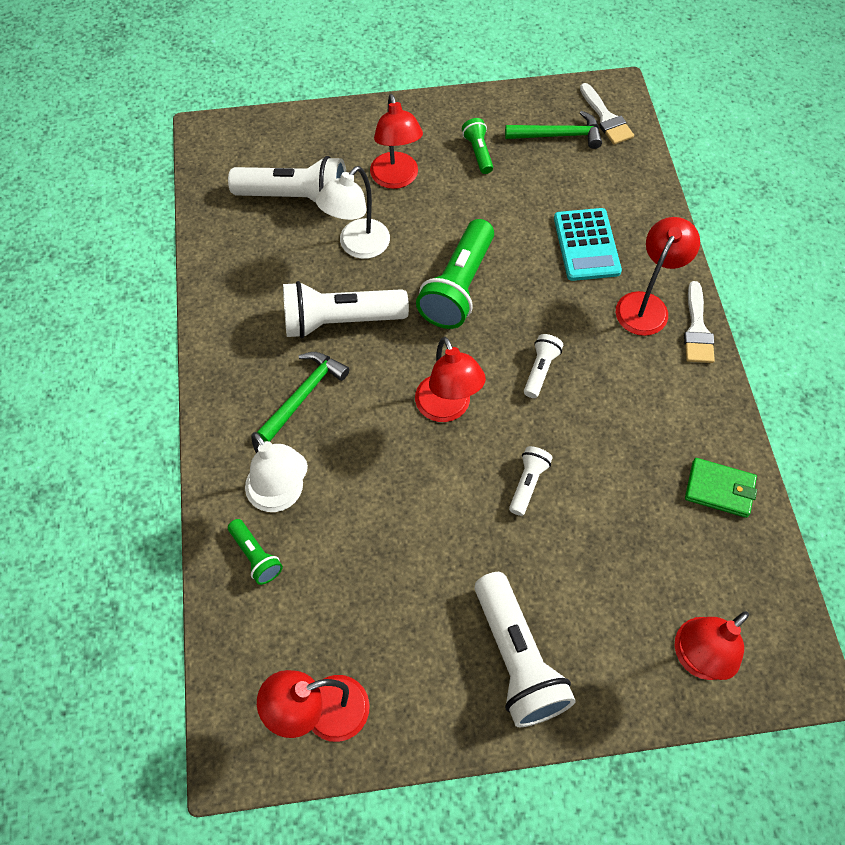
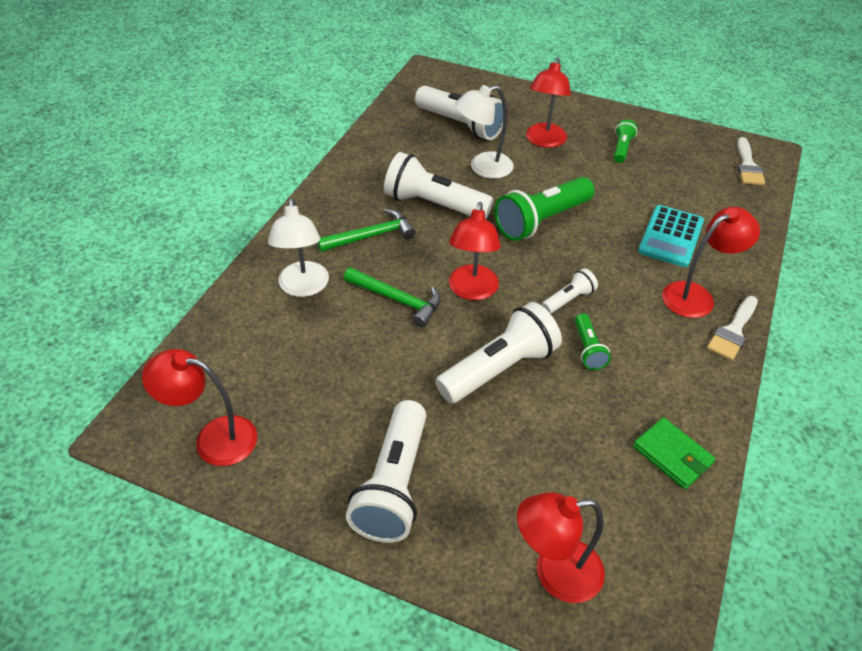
camera: 30 degrees right, 15 degrees down
(256, 556) = (254, 315): green flashlight -> green flashlight (588, 349)
(527, 483) = (499, 369): white flashlight -> white flashlight, size x1.98
(558, 135) = (697, 162): green hammer -> green hammer (397, 300)

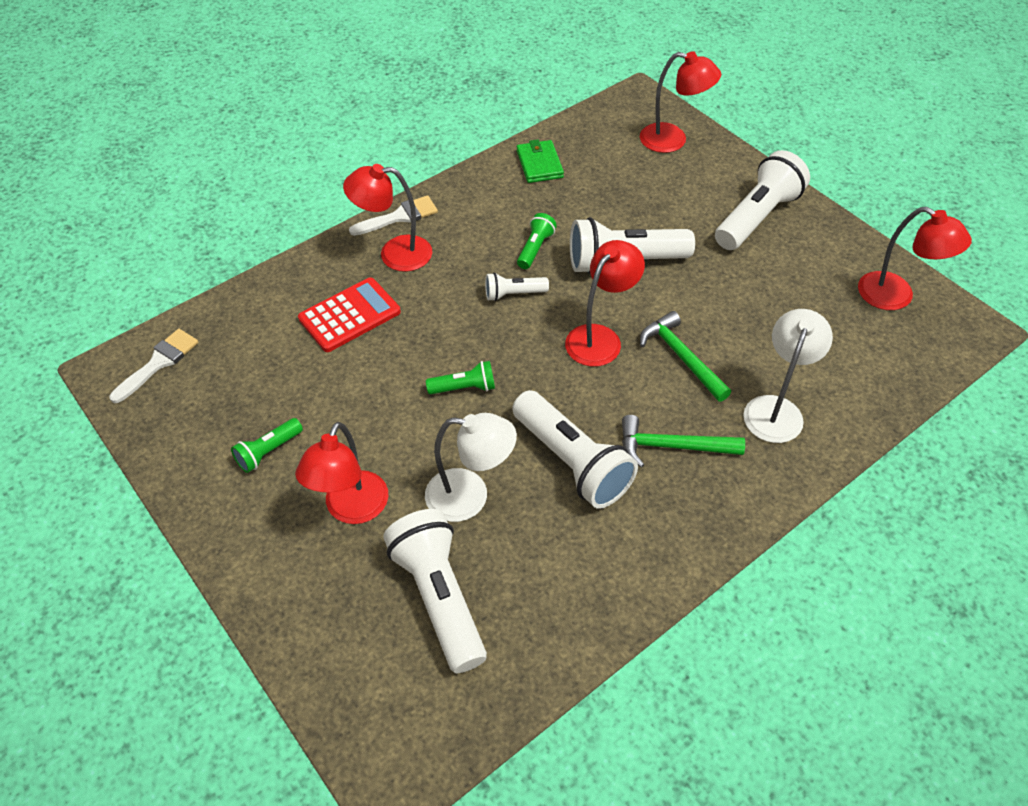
camera: 150 degrees left, 5 degrees up
(541, 221) = (464, 388): green flashlight -> green flashlight, size x0.50
(544, 141) = (351, 509): red lamp -> red lamp turned 150 degrees clockwise
(671, 236) = (349, 315): turquoise calculator -> red calculator

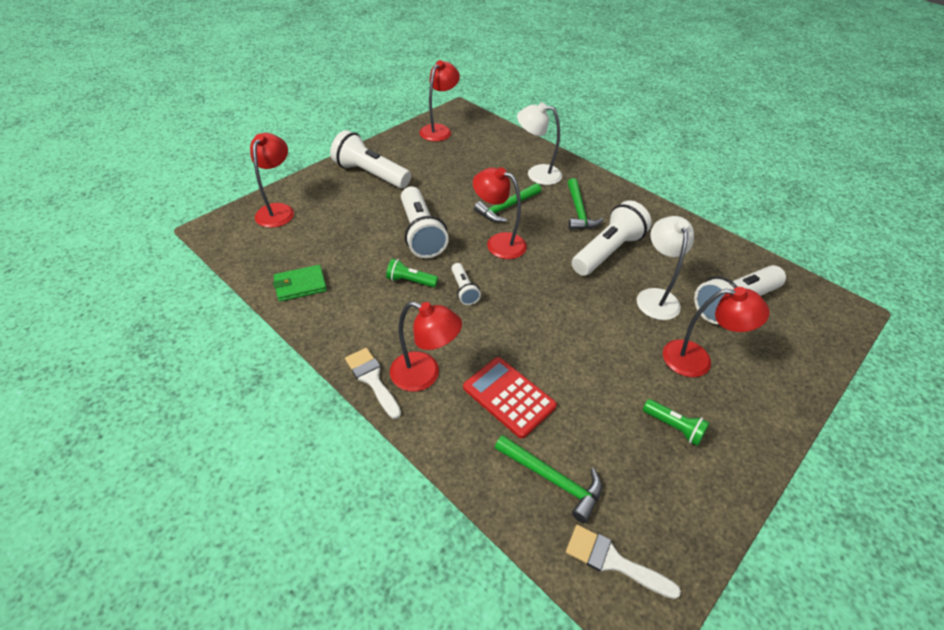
camera: 100 degrees left, 5 degrees down
(248, 334) = (552, 479): none -> green hammer
(394, 253) = (424, 375): red lamp -> red lamp turned 60 degrees counterclockwise
(464, 388) = (565, 309): green flashlight -> none

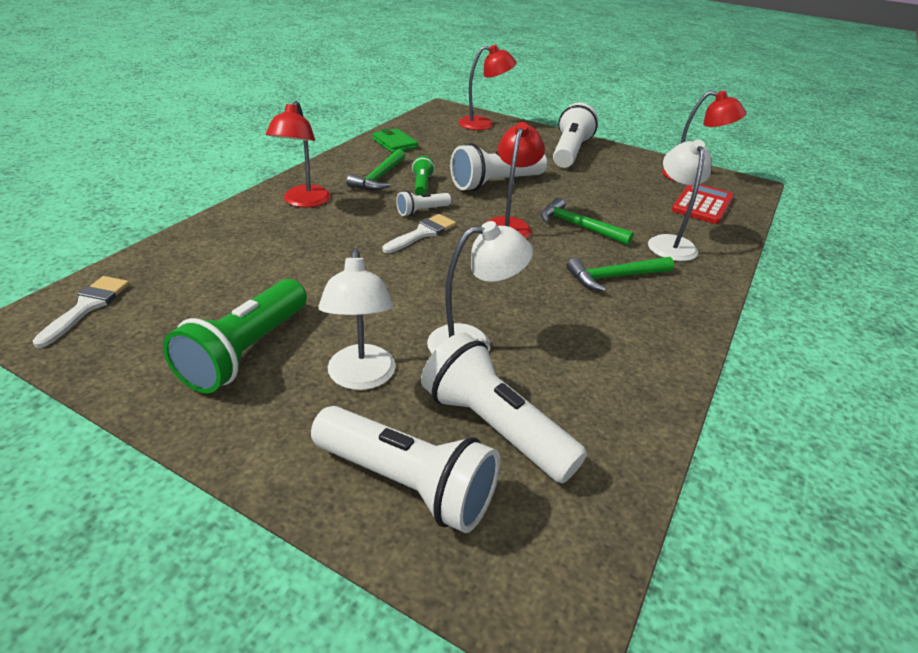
camera: 75 degrees right, 10 degrees down
(372, 379) = (296, 181): white brush -> white brush (422, 233)
(509, 397) = (282, 243): red calculator -> red calculator (702, 204)
(552, 479) = (183, 271): green hammer -> green hammer (379, 177)
(607, 252) = (544, 301): white flashlight -> white flashlight (407, 483)
(673, 427) = (246, 352): green flashlight -> green flashlight, size x1.98
(697, 360) = (361, 378): red lamp -> white lamp

